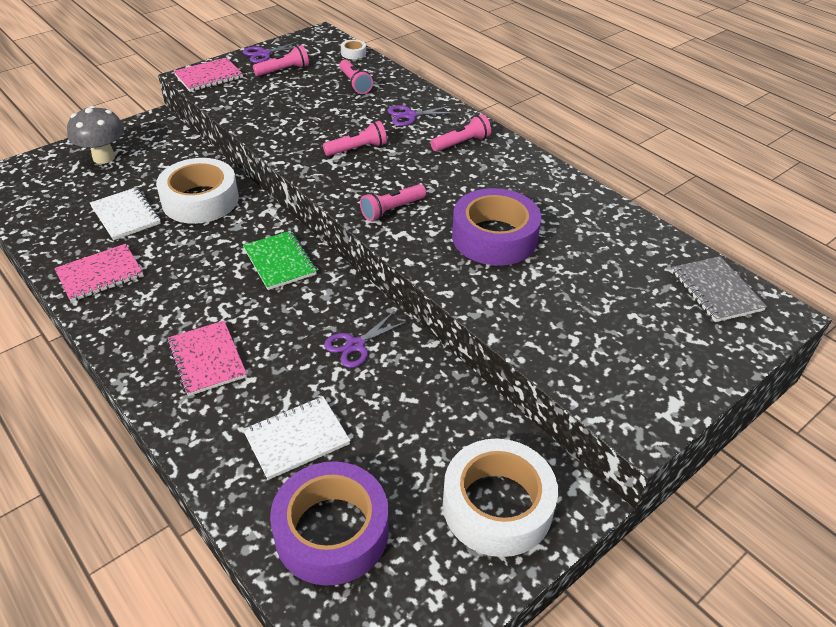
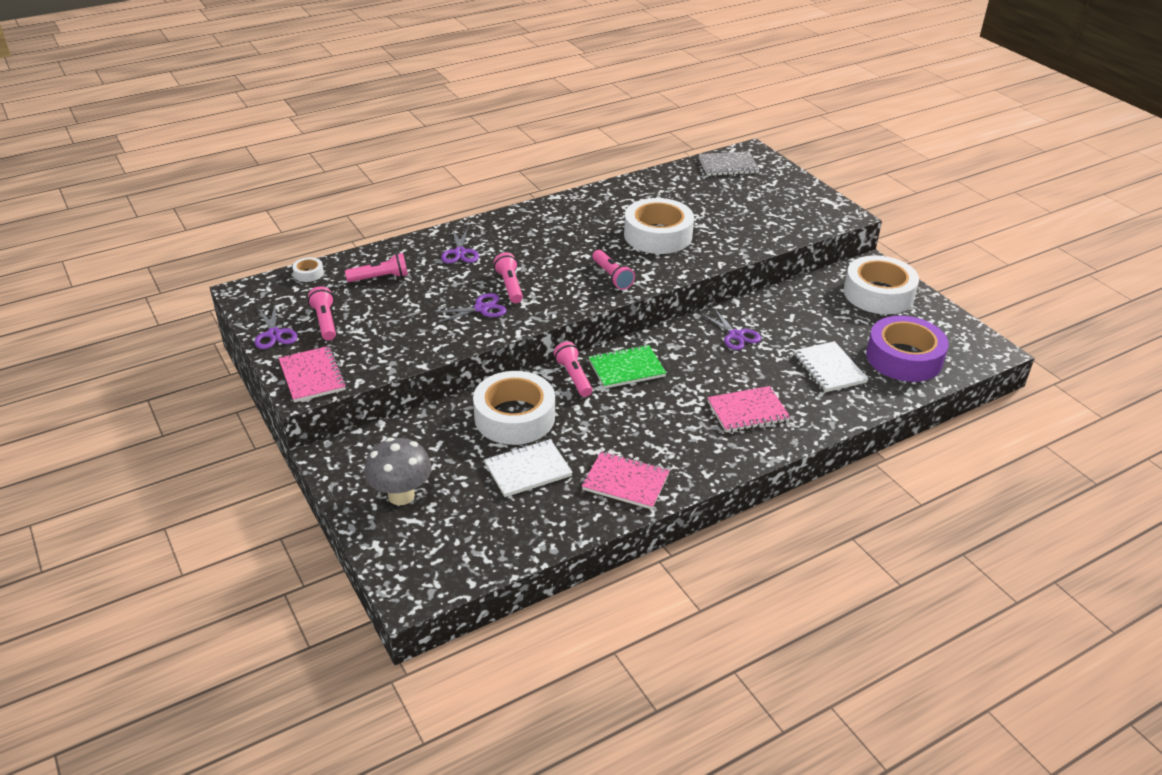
camera: 80 degrees left, 5 degrees down
(100, 275) = (625, 482): pink notebook -> pink notebook turned 45 degrees counterclockwise
(315, 138) = (481, 308): none -> purple scissors
(462, 143) = (518, 232): pink flashlight -> pink flashlight (573, 377)
(494, 237) = (658, 235): purple tape -> white tape

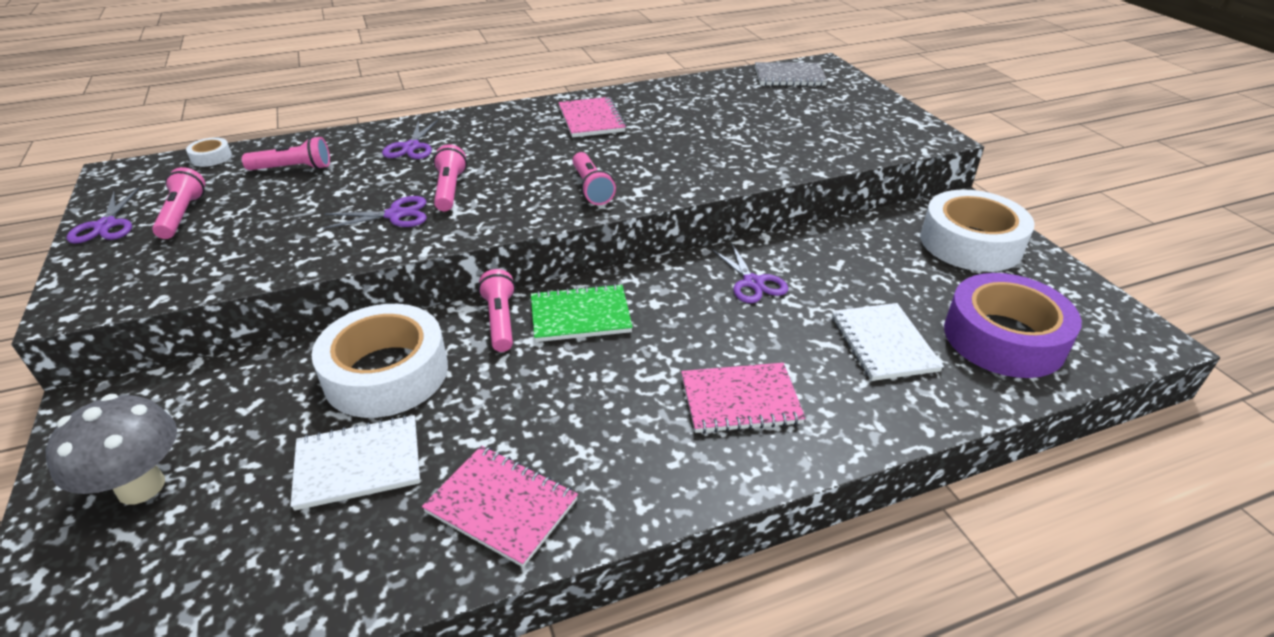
camera: 10 degrees right, 0 degrees up
(312, 376) = (105, 285): pink notebook -> pink notebook (591, 119)
(658, 235) = (673, 144): white tape -> none

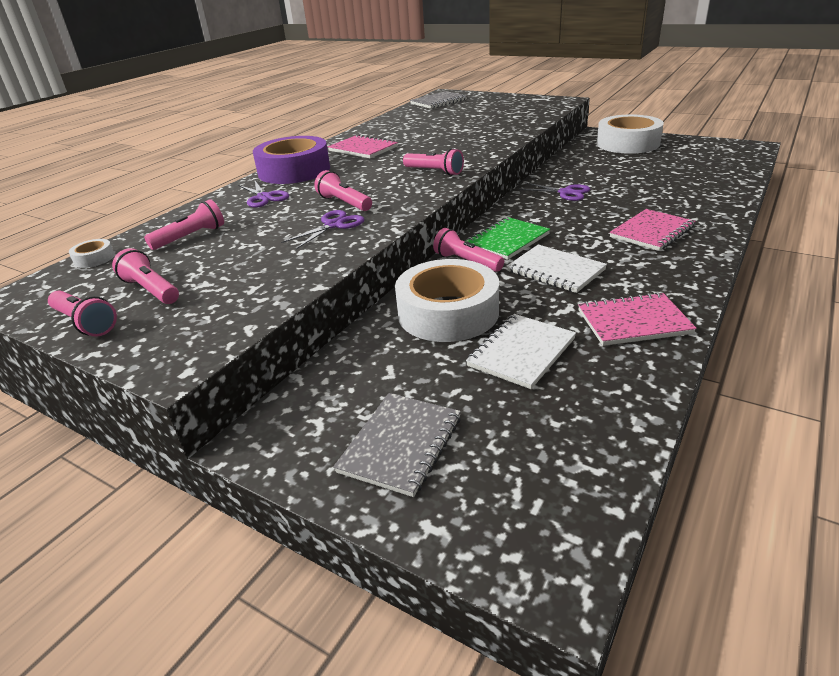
camera: 35 degrees left, 5 degrees down
(106, 225) = (85, 323): purple scissors -> pink flashlight
(141, 487) = (401, 444): grey mushroom -> grey notebook
(883, 343) = (666, 188): white notebook -> white notebook (555, 271)
(1004, 338) = (704, 167): purple tape -> purple tape (294, 171)

